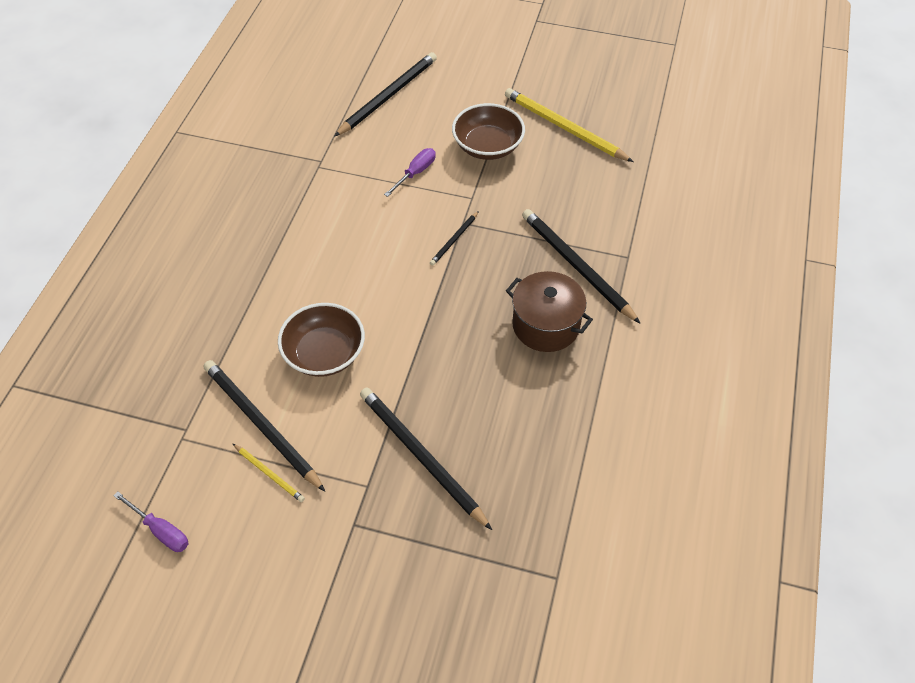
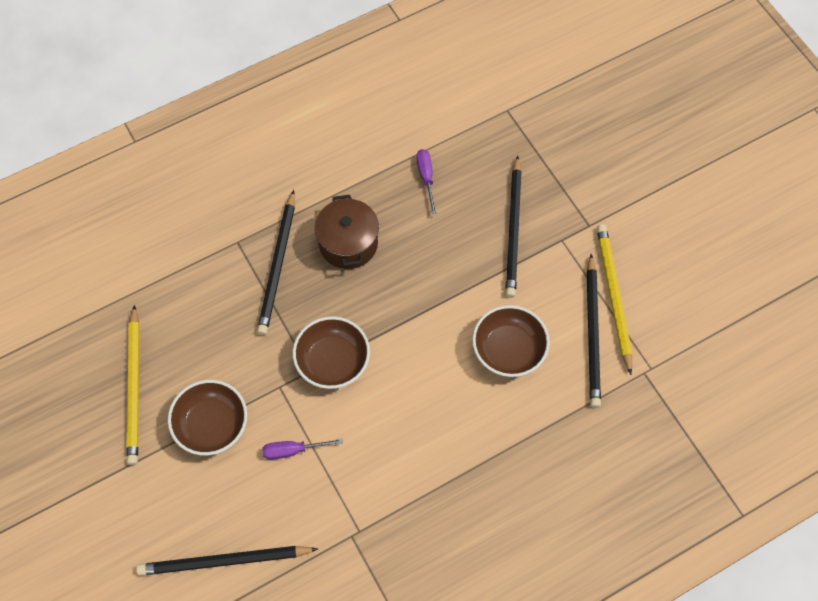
camera: 135 degrees left, 10 degrees up
(161, 530) = (705, 316): purple screwdriver -> purple screwdriver (426, 178)
(269, 474) = (613, 296): yellow pencil -> yellow pencil, size x2.04
(454, 240) = (332, 361): black pencil -> brown bowl

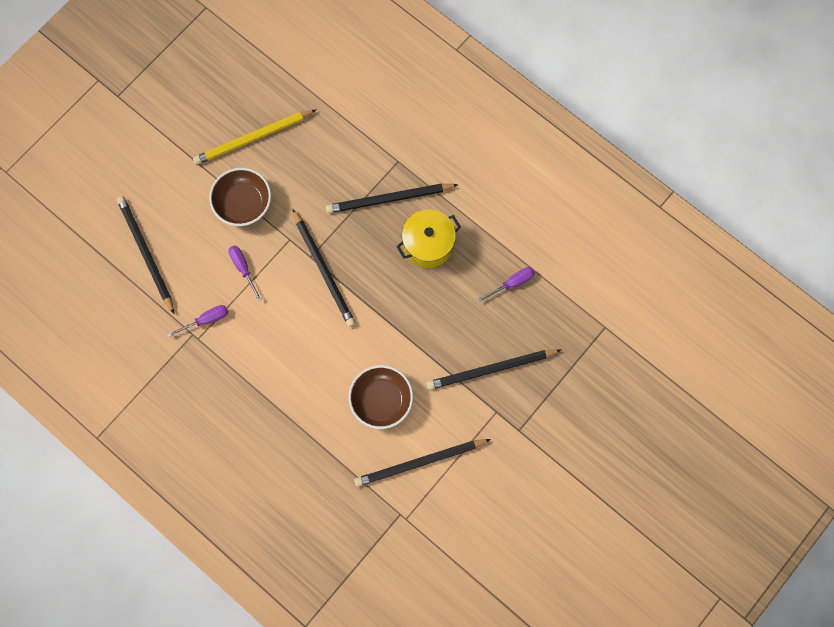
camera: 70 degrees right, 10 degrees up
(332, 361) = (324, 270): brown bowl -> black pencil
(339, 514) = (206, 320): none -> purple screwdriver
(348, 243) = (428, 244): brown pot -> yellow pot
(613, 296) = (459, 470): yellow pencil -> none

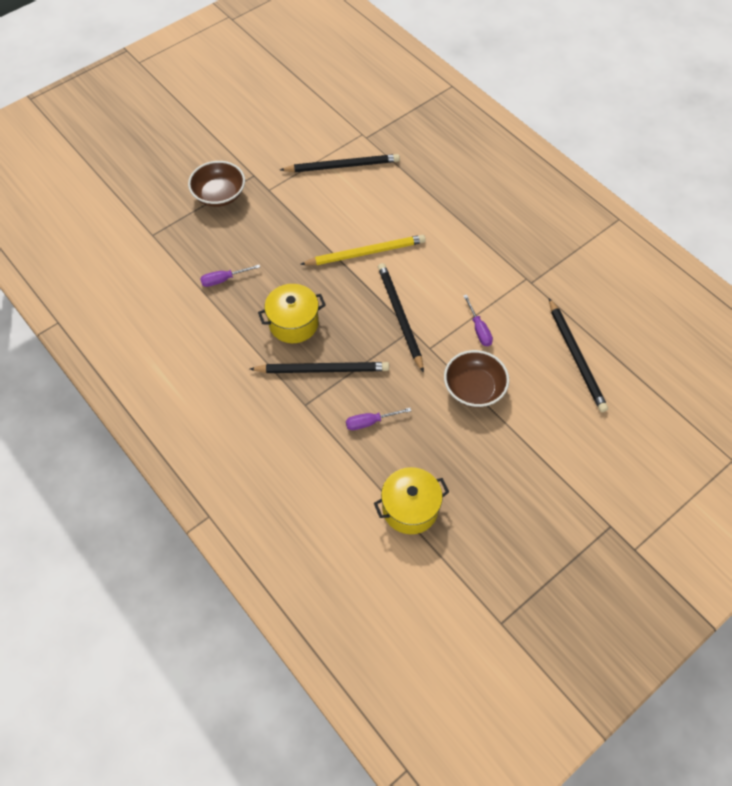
camera: 170 degrees left, 15 degrees down
(206, 320) = (518, 292): purple screwdriver -> purple screwdriver (370, 422)
(253, 138) = (457, 452): yellow pencil -> yellow pencil (366, 253)
(288, 83) = (410, 508): none -> yellow pot
(381, 400) = (365, 210): brown bowl -> brown bowl (219, 195)
(491, 369) = (264, 218): black pencil -> none

